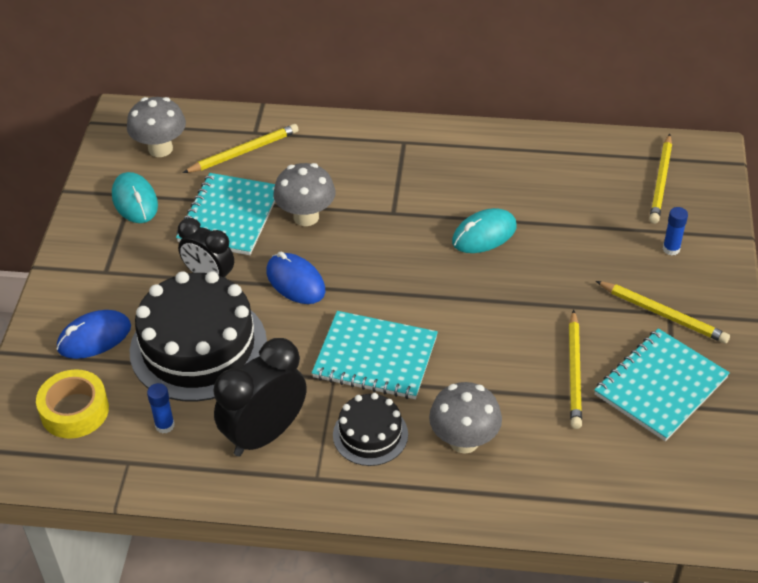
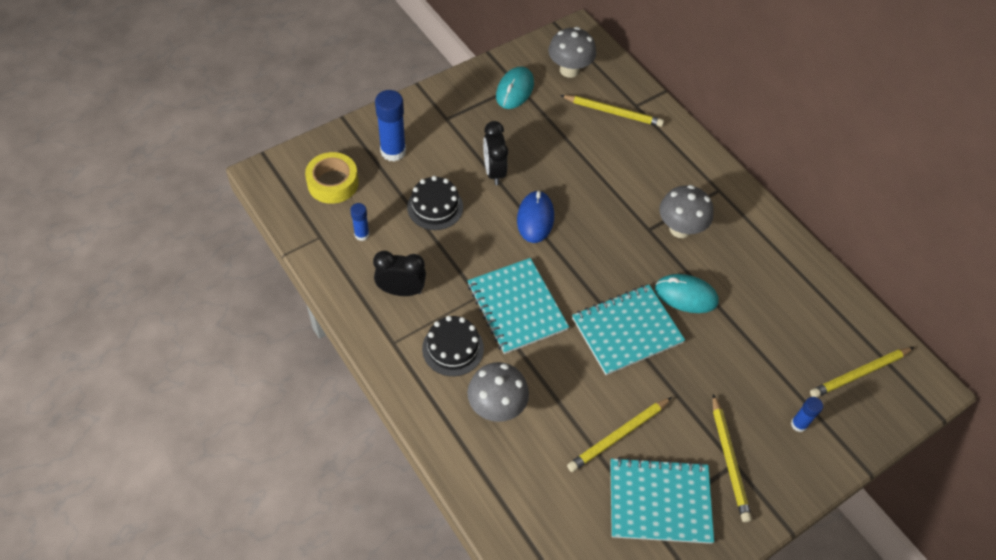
camera: 45 degrees right, 10 degrees up
(94, 338) = (393, 151): blue mouse -> blue glue stick
(198, 347) = (435, 207): black cake -> black cake, size x0.52
(229, 216) = (552, 145): turquoise notebook -> turquoise notebook (627, 330)
(264, 434) = (401, 290): black clock -> black clock, size x0.66
(306, 217) = (594, 185): grey mushroom -> grey mushroom (680, 229)

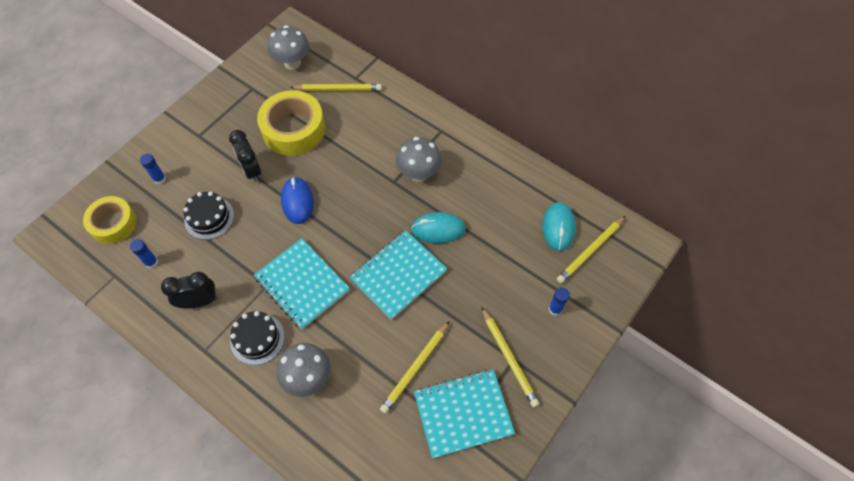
camera: 15 degrees left, 5 degrees up
(393, 151) = (159, 179): blue glue stick -> blue glue stick, size x0.55
(514, 90) = (251, 94): turquoise mouse -> turquoise mouse (558, 227)
(551, 141) = (293, 129): none -> yellow tape

